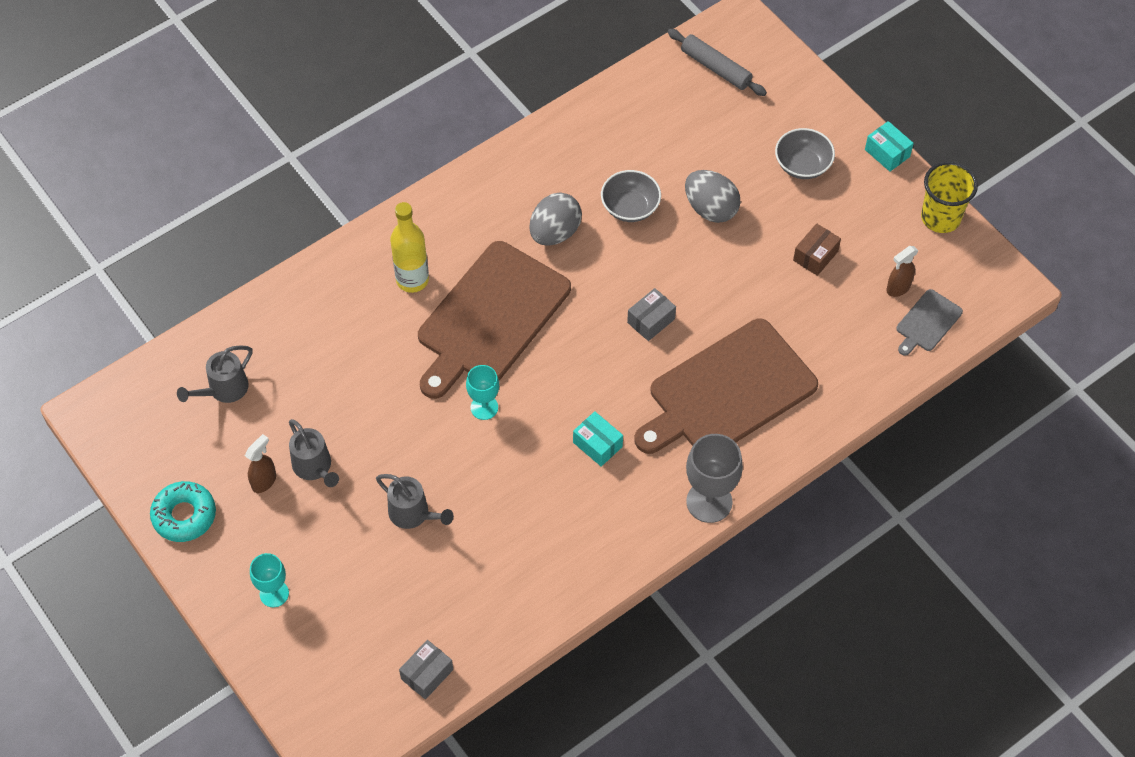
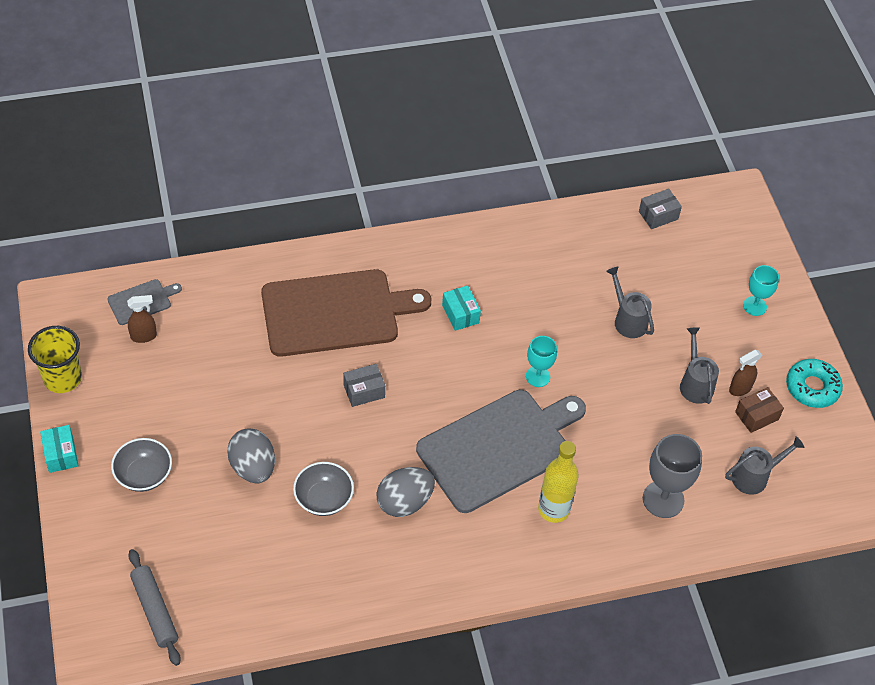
camera: 160 degrees left, 5 degrees down
(491, 317) = (498, 448): brown cutting board -> grey cutting board
(709, 502) = (398, 244): grey goblet -> grey goblet (663, 499)
(815, 256) = (191, 389): brown box -> brown box (756, 415)

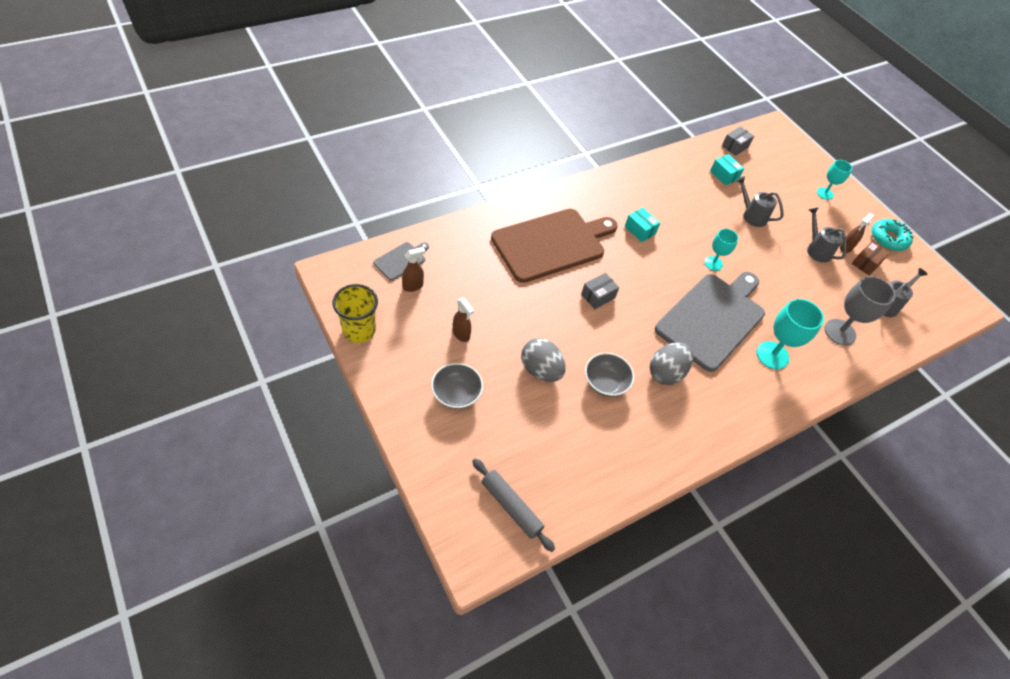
camera: 20 degrees left, 0 degrees up
(61, 454) = (380, 392): turquoise box -> turquoise box (724, 175)
(177, 406) = (461, 334): none -> brown spray bottle
(553, 509) = (772, 355): yellow bottle -> turquoise goblet

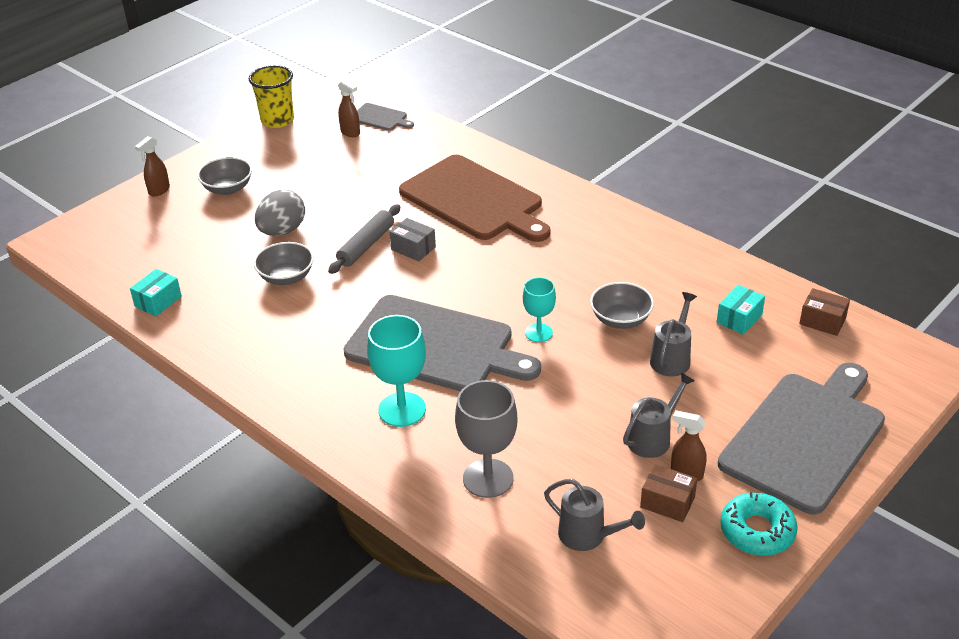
camera: 80 degrees right, 15 degrees down
(461, 334) = (303, 174): brown spray bottle -> brown spray bottle (159, 191)
(511, 507) = (111, 248): grey rolling pin -> grey rolling pin (366, 245)
(640, 230) = (552, 260): turquoise box -> turquoise box (158, 301)
(666, 372) = (324, 320): grey egg -> none
(710, 222) = (620, 319): none -> grey bowl
(735, 146) = (822, 321): grey box -> brown box
(824, 193) = (805, 437): turquoise goblet -> grey cutting board

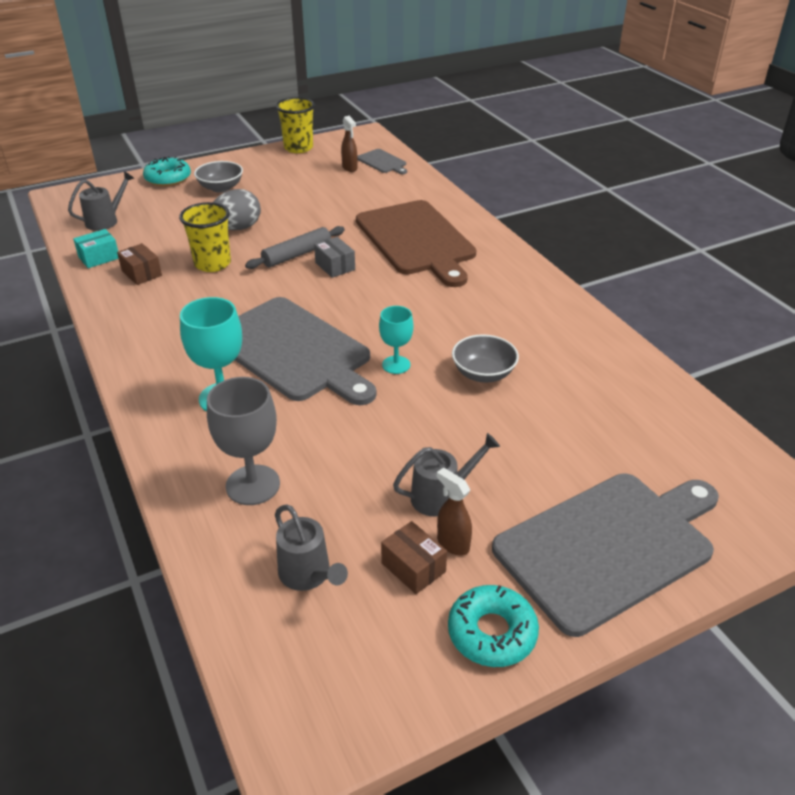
camera: 20 degrees right, 0 degrees up
(159, 191) = (168, 178): brown spray bottle -> turquoise donut
(286, 277) = (212, 264): grey bowl -> yellow cup
(672, 358) = (512, 423): grey watering can -> grey watering can (106, 221)
(739, 319) = (606, 404): turquoise box -> none
(822, 321) = (697, 431): brown box -> brown box (141, 273)

